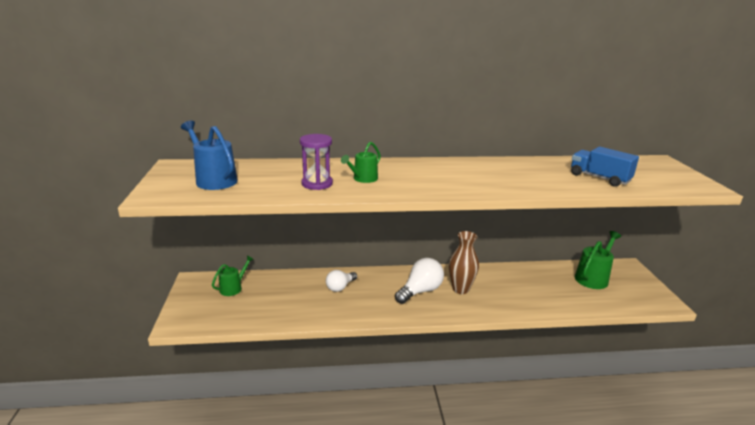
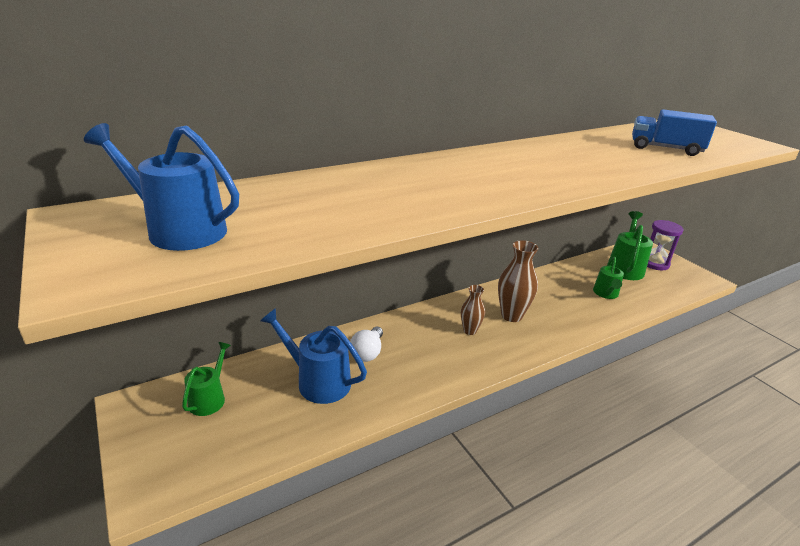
camera: 25 degrees left, 5 degrees up
(298, 295) = (318, 381): none -> blue watering can
(317, 184) = (361, 208): purple hourglass -> purple hourglass (654, 263)
(363, 179) = (416, 190): green watering can -> green watering can (606, 294)
(420, 291) = (470, 330): white light bulb -> brown vase

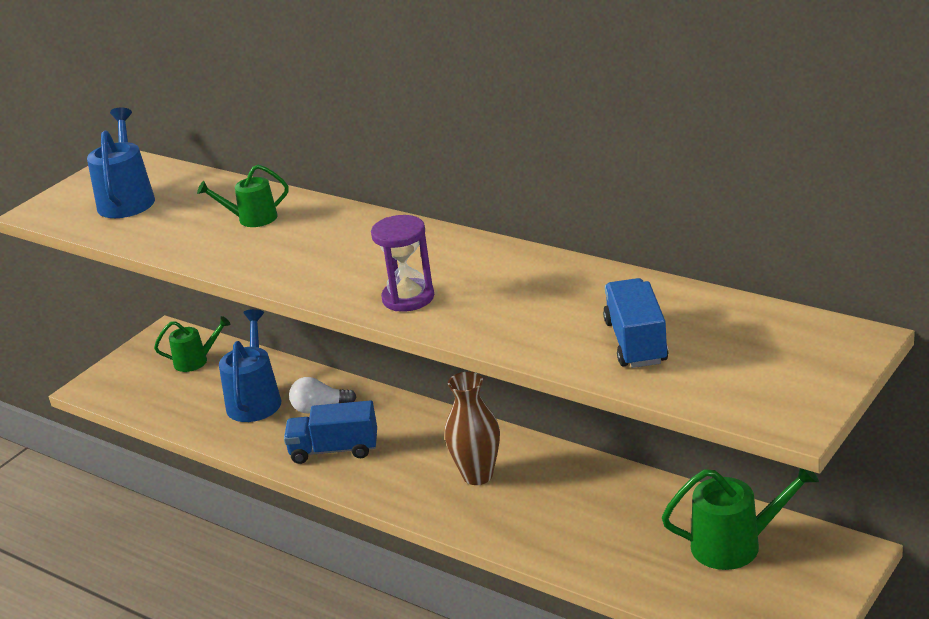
camera: 70 degrees right, 0 degrees up
(431, 362) = (334, 450): none -> blue truck
(470, 330) = (416, 455): brown vase -> none
(606, 294) = (619, 540): green watering can -> green watering can (252, 219)
(654, 263) = (791, 575): purple hourglass -> purple hourglass (408, 298)

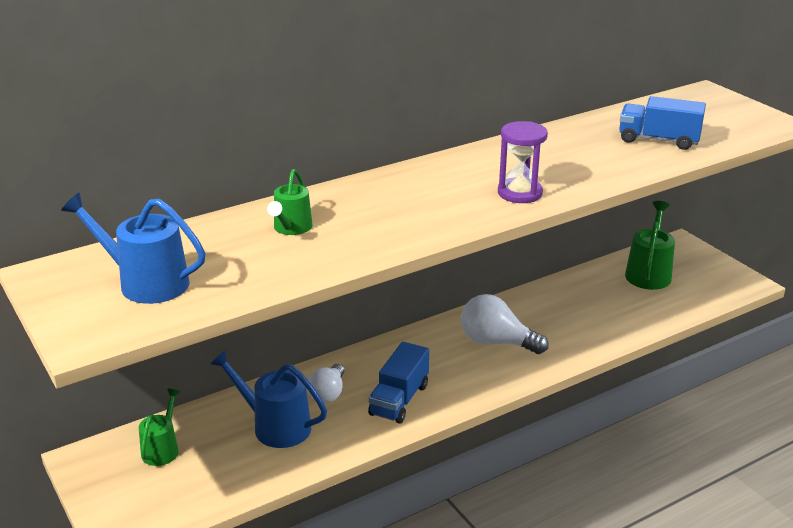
camera: 70 degrees left, 0 degrees up
(477, 475) = (496, 342): brown vase -> white light bulb

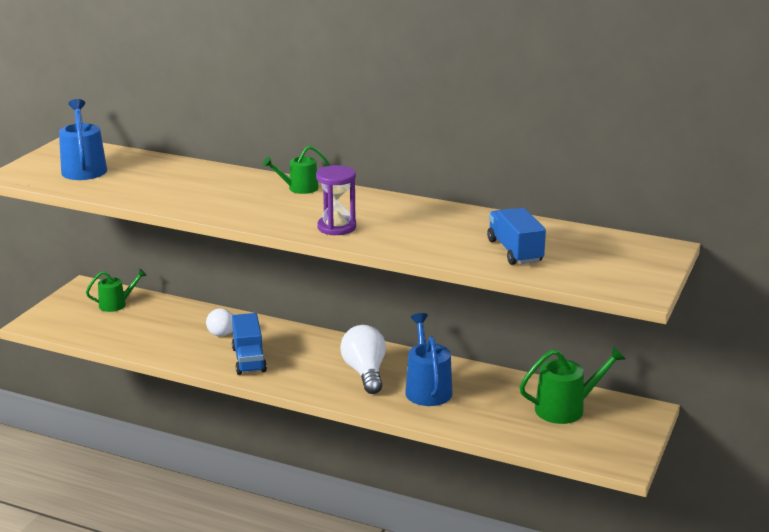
camera: 55 degrees right, 5 degrees down
(275, 426) = (174, 329): blue watering can -> blue watering can (427, 389)
(291, 228) = (192, 181): green watering can -> green watering can (299, 188)
(399, 400) = (249, 359): blue truck -> blue truck turned 90 degrees counterclockwise

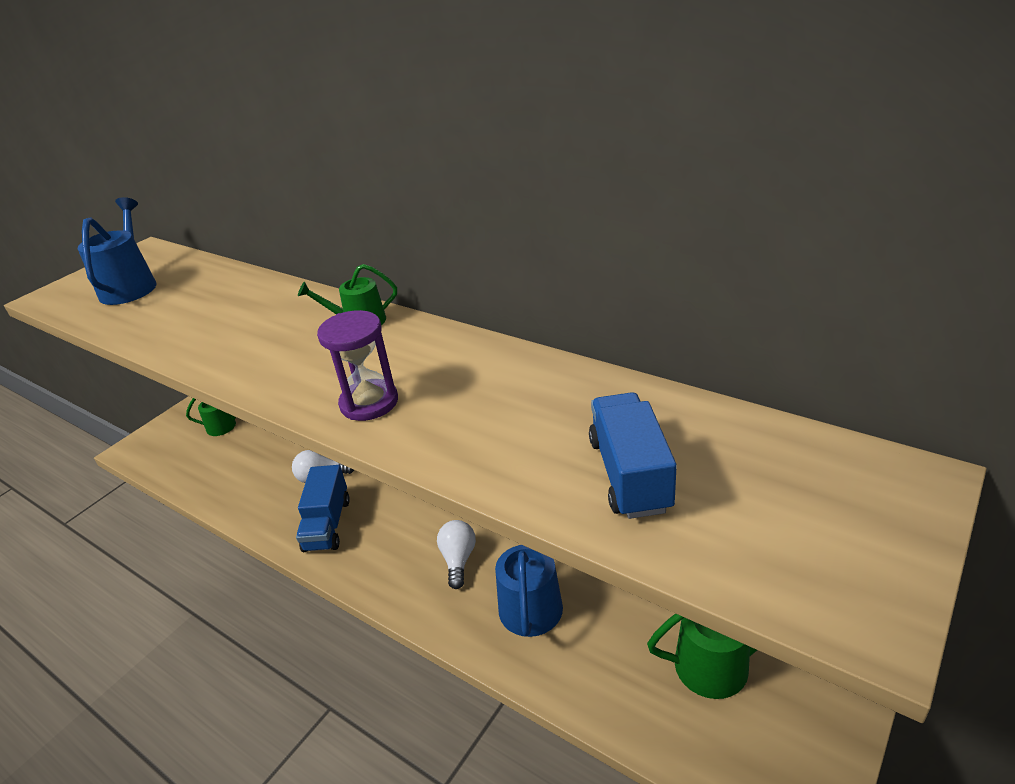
camera: 15 degrees right, 10 degrees up
(365, 372) = (458, 560): white light bulb -> white light bulb, size x0.65

